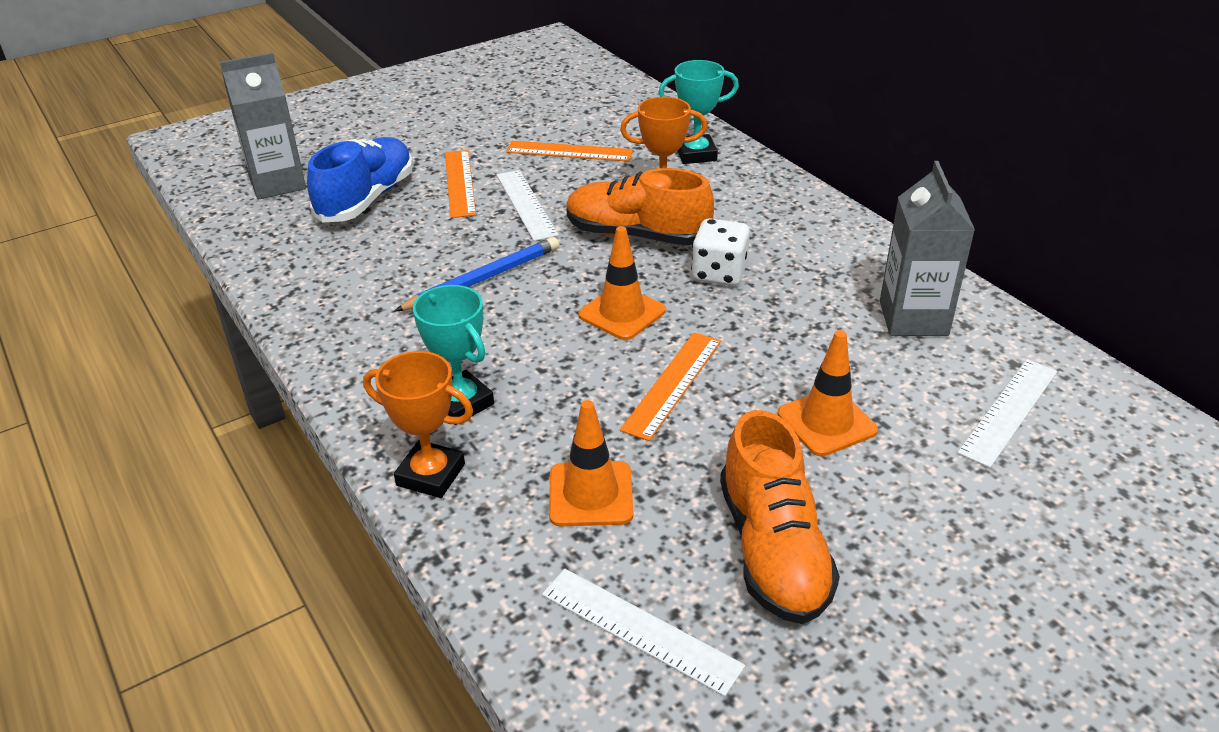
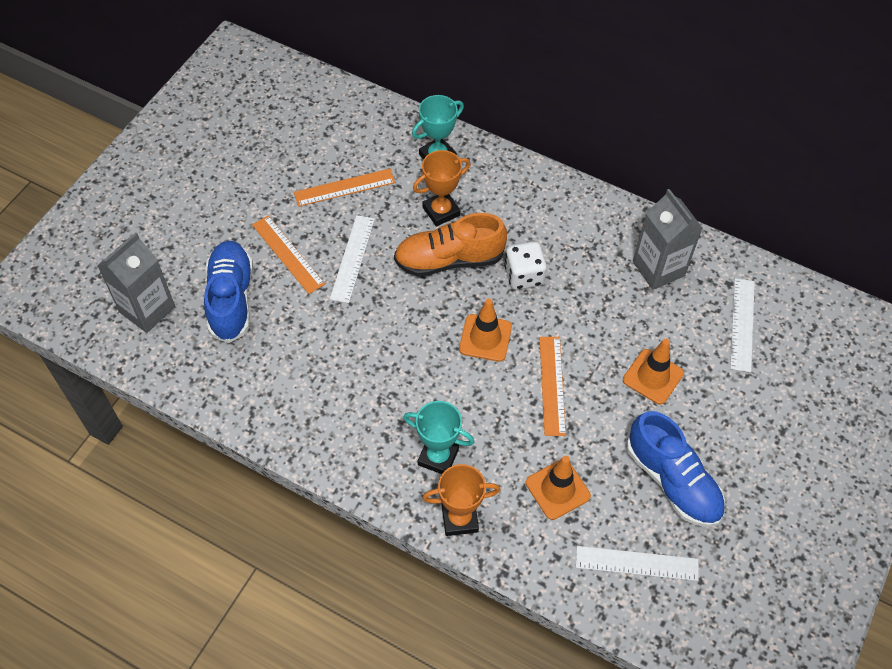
camera: 30 degrees left, 20 degrees up
(483, 279) = (375, 345): blue pencil -> none
(526, 204) = (352, 258): white ruler -> white ruler turned 60 degrees clockwise
(773, 550) = (672, 481): orange shoe -> blue shoe

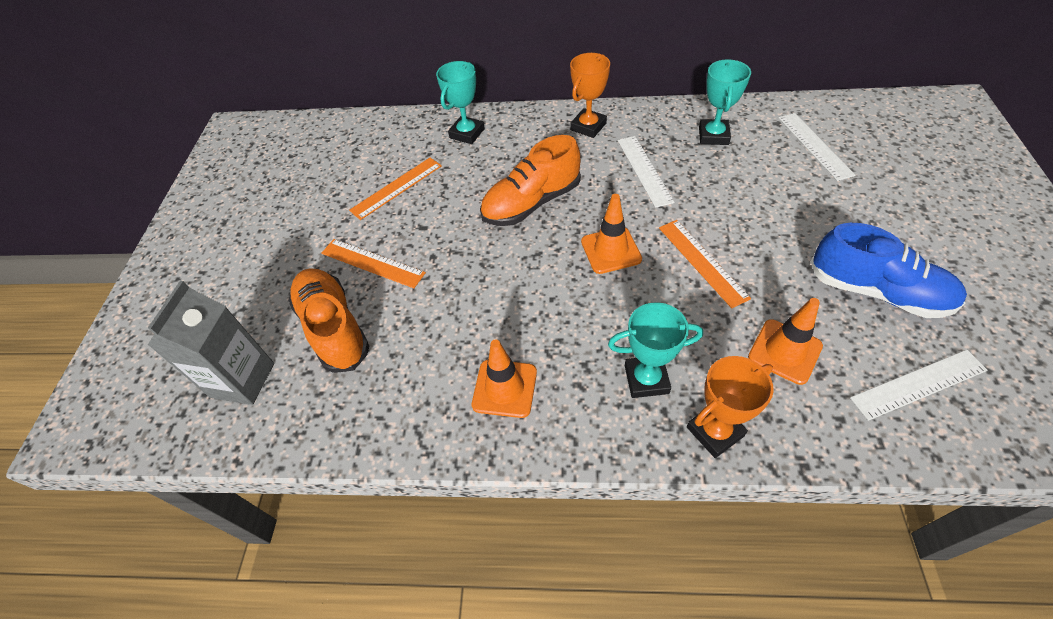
camera: 20 degrees left, 5 degrees down
(231, 299) = (334, 328): blue shoe -> orange shoe
(352, 258) = (439, 239): white ruler -> white ruler (644, 170)
(441, 211) = (498, 170): orange trophy -> orange trophy (588, 126)
(524, 276) = (607, 187): white dice -> none
(653, 377) = (781, 215): orange traffic cone -> orange traffic cone (504, 388)
(658, 268) = (713, 136): grey carton -> turquoise trophy

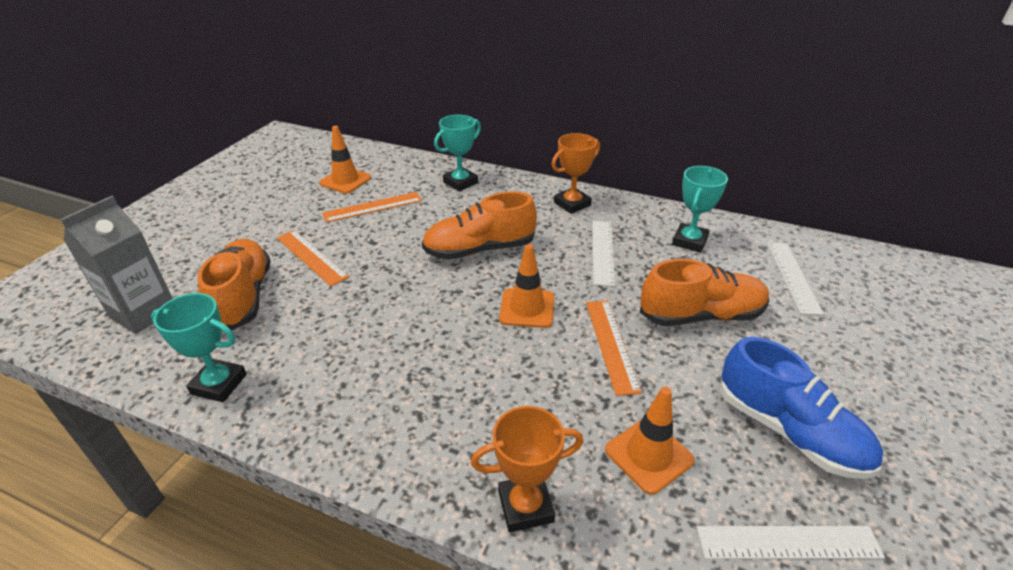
camera: 15 degrees right, 15 degrees down
(504, 388) = (349, 393): orange traffic cone -> orange traffic cone (345, 180)
(646, 379) = (487, 431): turquoise trophy -> turquoise trophy (219, 384)
(760, 208) = (701, 315): none -> orange shoe

